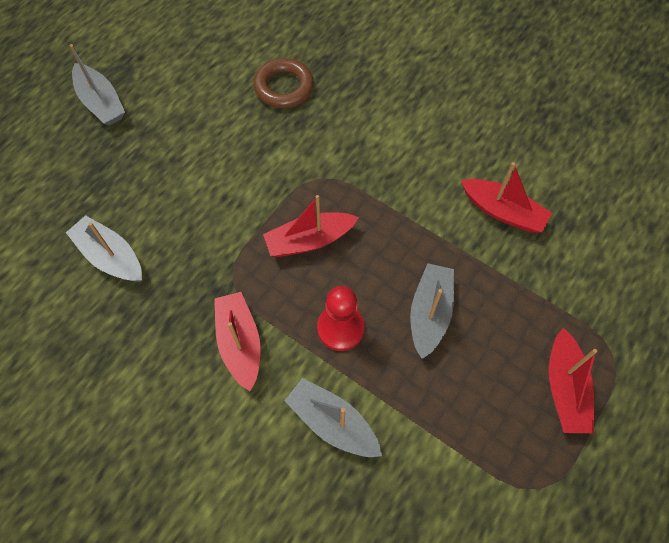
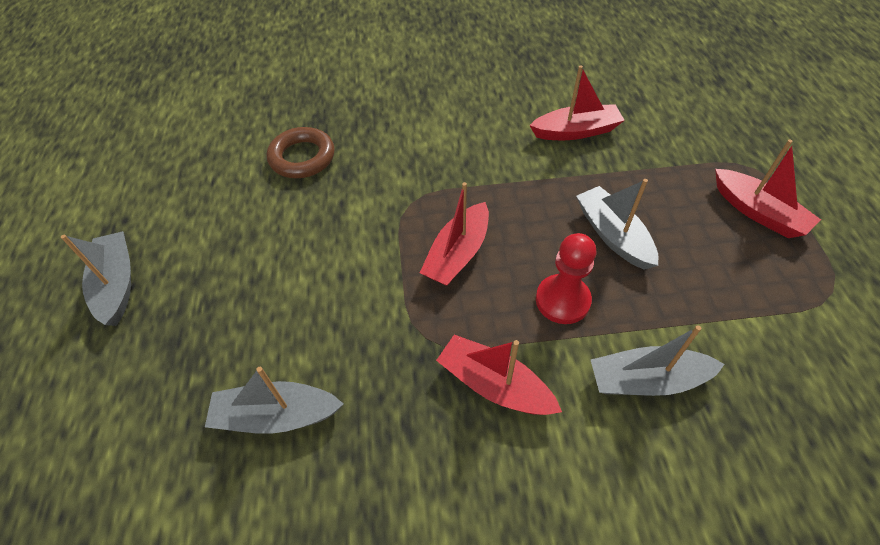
camera: 40 degrees left, 10 degrees down
(101, 102) = (117, 284): grey boat -> grey boat turned 120 degrees counterclockwise

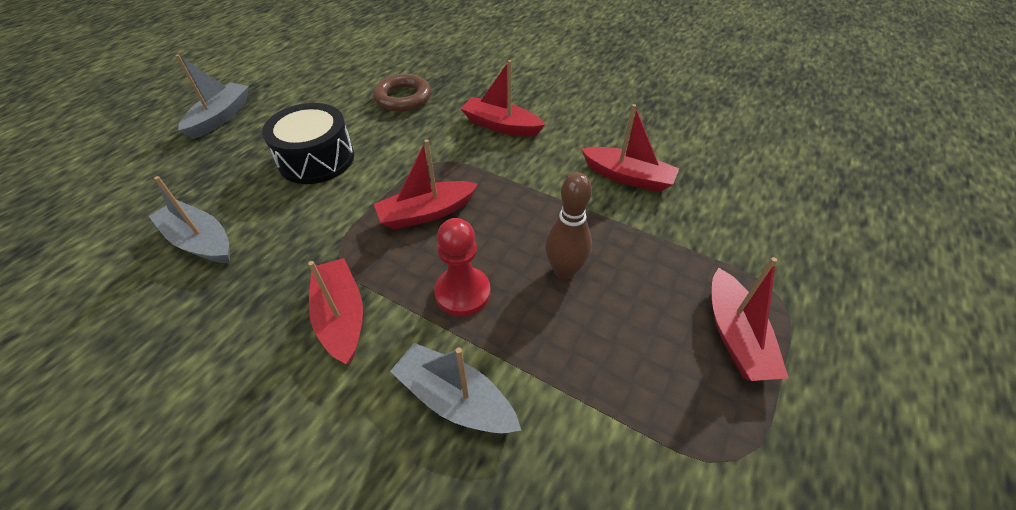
camera: 35 degrees right, 5 degrees down
(291, 266) = (316, 159): none -> black drum
(427, 138) = (501, 126): none -> red boat
(613, 235) = (564, 271): grey boat -> brown bowling pin

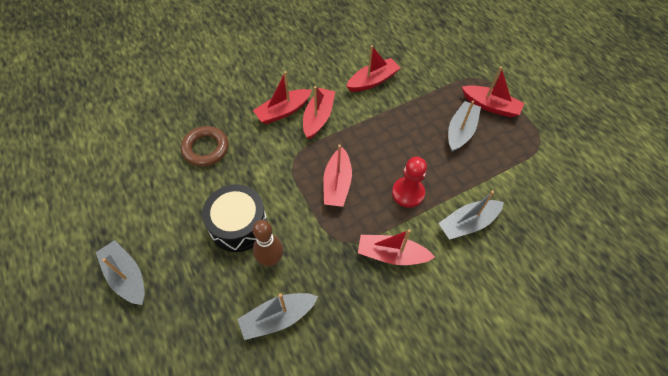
camera: 60 degrees left, 10 degrees up
(517, 155) = (318, 117): none -> red boat
(564, 271) = (419, 144): brown bowling pin -> brown bowling pin (271, 259)
(637, 313) = (460, 131): none -> grey boat

